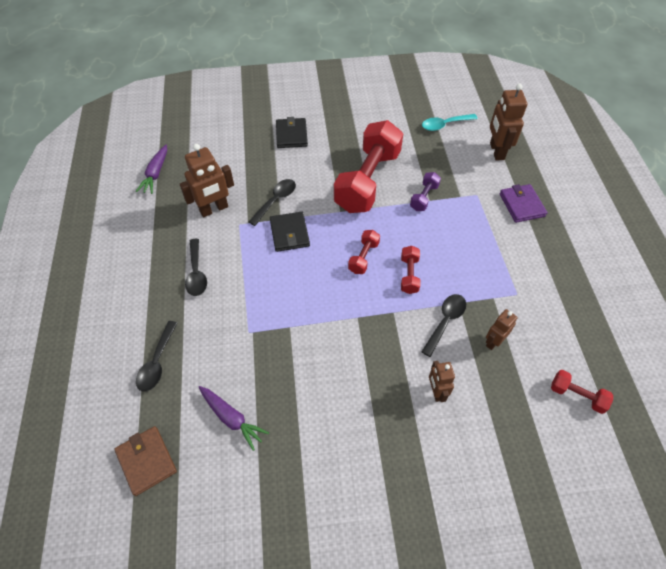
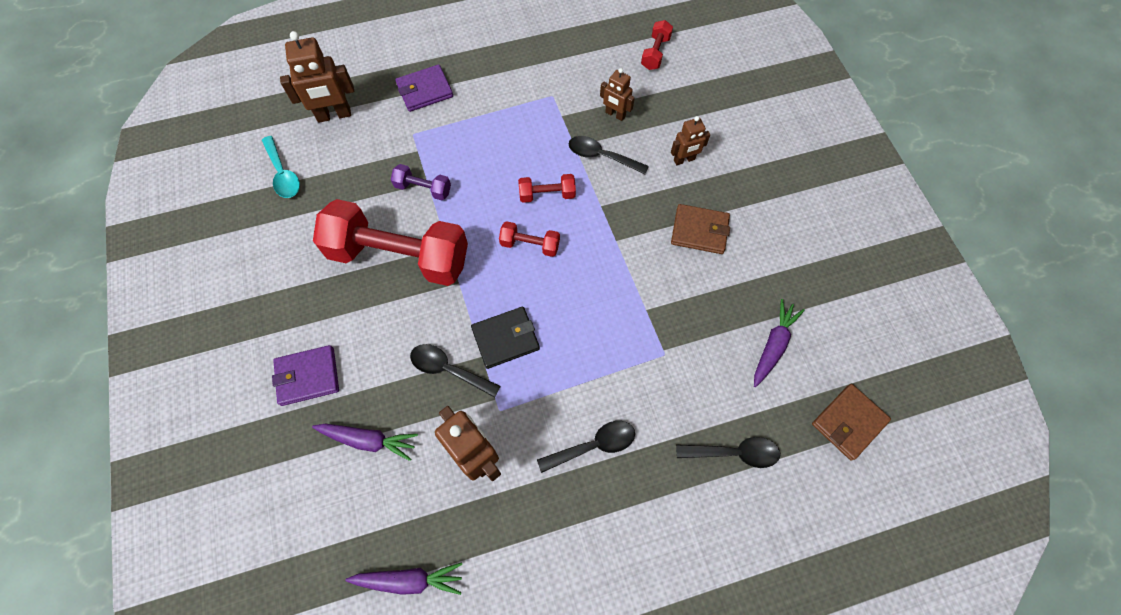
camera: 100 degrees left, 10 degrees up
(242, 160) = (368, 440): none -> purple carrot
(291, 135) = (308, 376): black wallet -> purple wallet
(355, 386) = (699, 231): none -> brown wallet

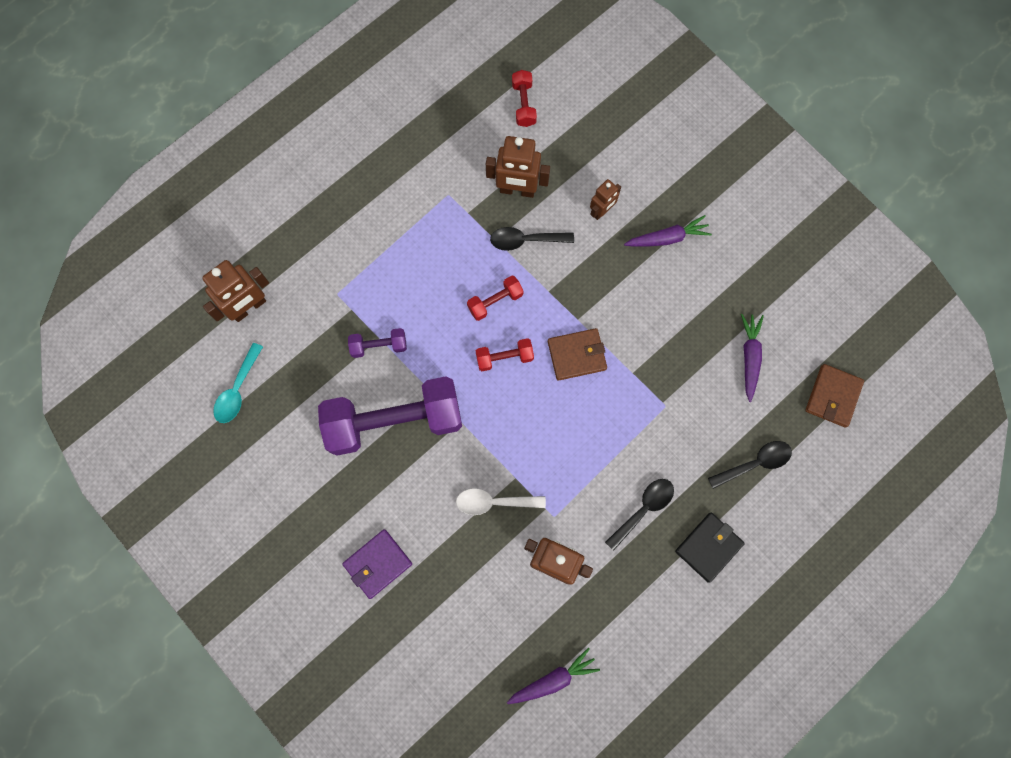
camera: 25 degrees left, 10 degrees up
(283, 174) = (237, 390): turquoise spoon -> turquoise spoon turned 75 degrees clockwise
(368, 440) = (460, 591): purple carrot -> purple carrot (667, 238)
(399, 256) = (394, 421): red dumbbell -> purple dumbbell
(425, 90) = (322, 242): purple wallet -> none
(448, 370) = (494, 502): black spoon -> white spoon
(505, 339) = (527, 453): black wallet -> black wallet (708, 547)
(615, 114) = (517, 190): brown robot -> brown robot, size x1.68
(699, 231) = (645, 278): brown wallet -> brown wallet (577, 355)

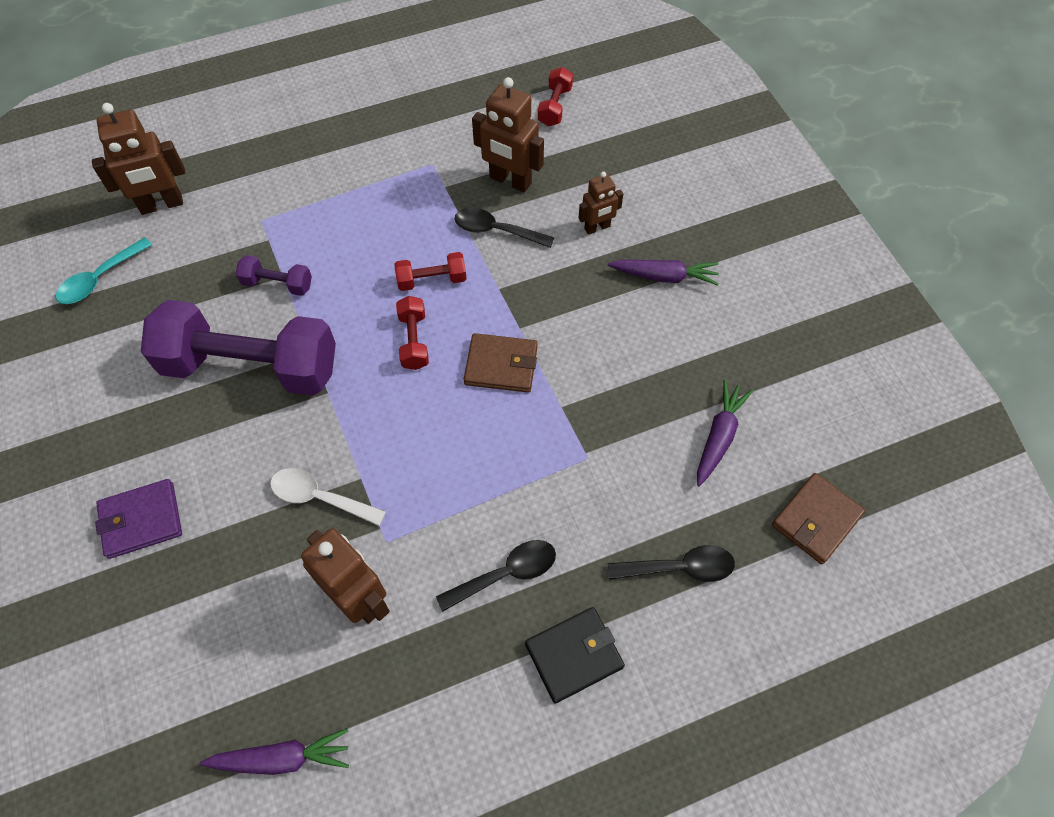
camera: 20 degrees right, 15 degrees down
(504, 357) = (414, 341): red dumbbell -> red dumbbell turned 75 degrees clockwise

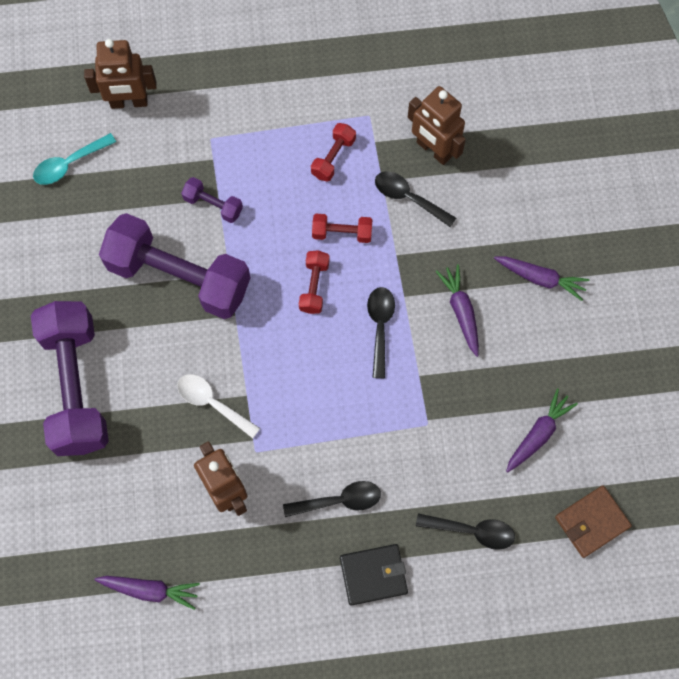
camera: 15 degrees right, 10 degrees up
(141, 520) = (76, 386): purple wallet -> purple dumbbell
(501, 365) = (380, 327): brown wallet -> black spoon
(555, 106) = (495, 79): red dumbbell -> red dumbbell (333, 157)
(588, 328) = (461, 311): none -> purple carrot
(597, 228) = (497, 216): brown robot -> none

